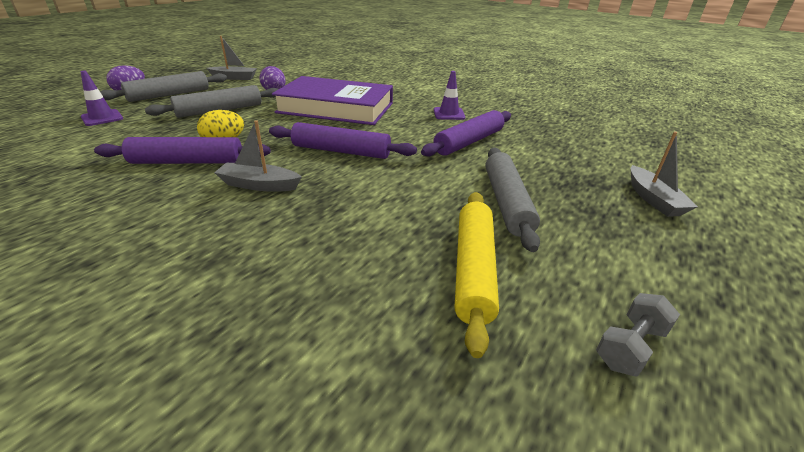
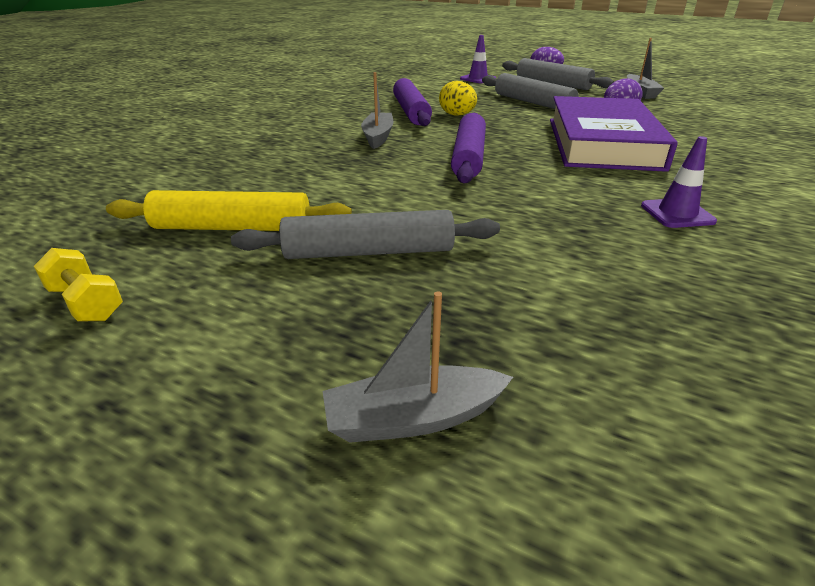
camera: 85 degrees right, 0 degrees up
(469, 142) = (562, 230): purple rolling pin -> none
(630, 346) = (86, 303): grey dumbbell -> yellow dumbbell

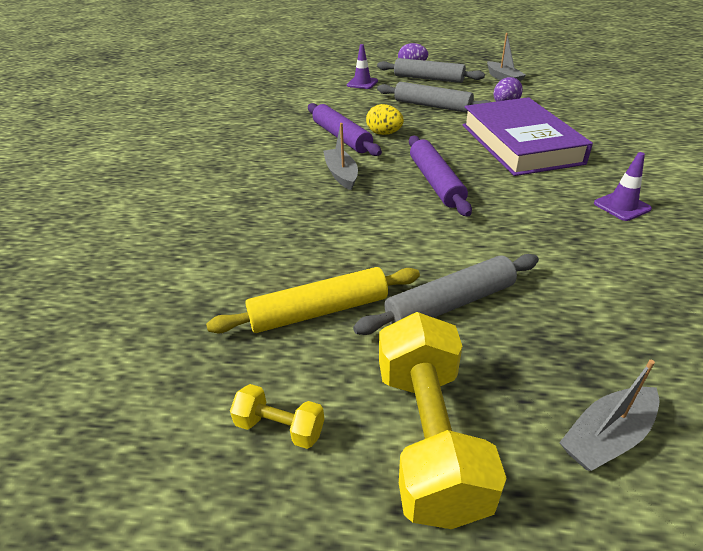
camera: 20 degrees left, 5 degrees up
(210, 354) = (429, 437): none -> yellow dumbbell

